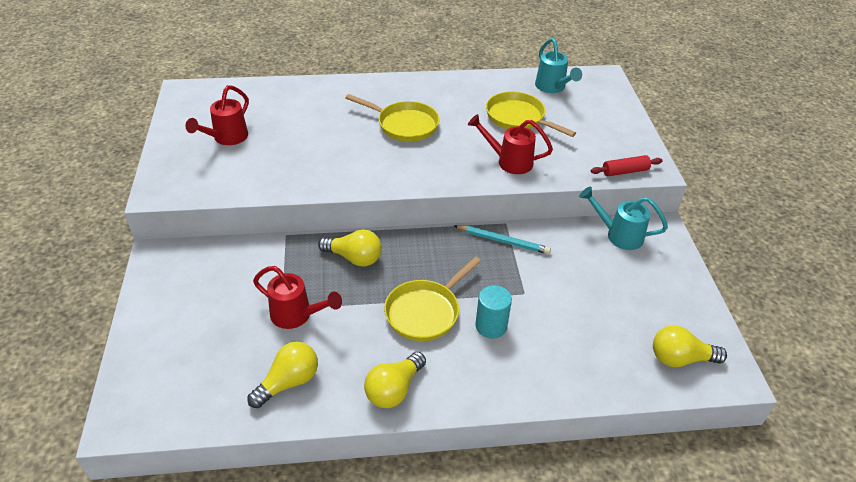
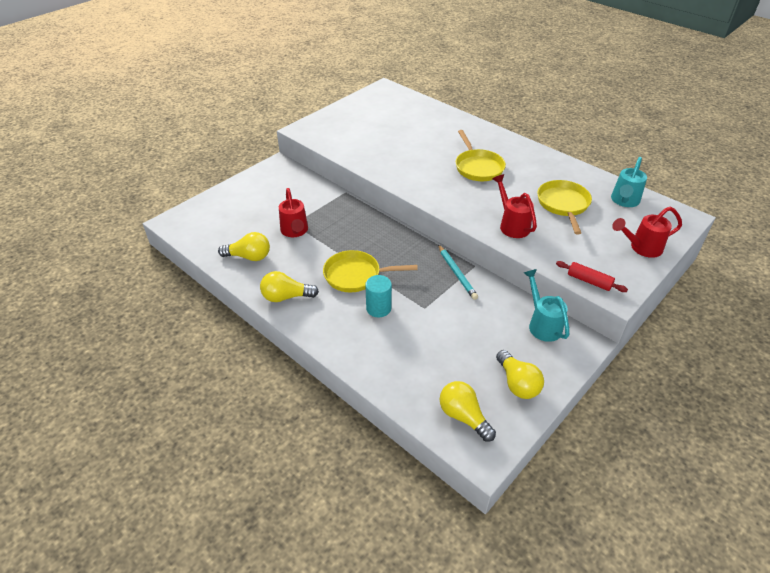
camera: 50 degrees right, 0 degrees up
(226, 138) = (369, 122): red watering can -> red watering can (641, 248)
(354, 258) = (361, 225): yellow light bulb -> yellow light bulb (517, 383)

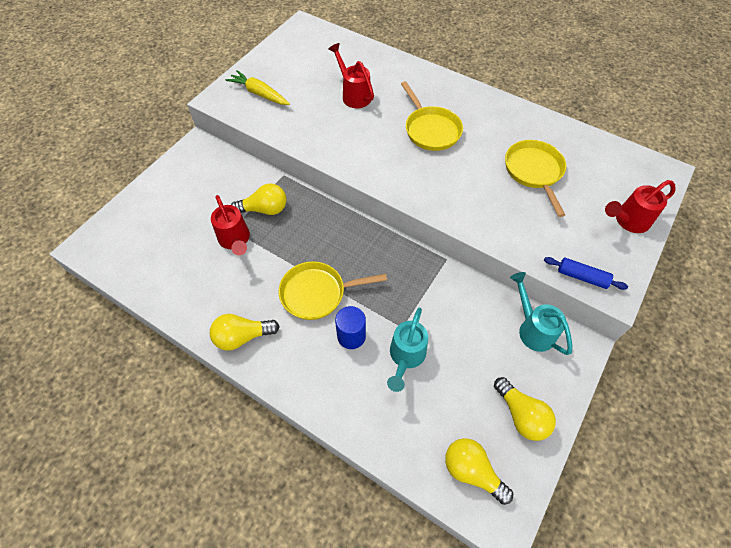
camera: 10 degrees left, 15 degrees up
(249, 257) = (188, 285): yellow light bulb -> yellow light bulb (264, 209)
(337, 129) = (259, 94): none -> yellow carrot
(378, 308) = (351, 336): turquoise cylinder -> blue cylinder
(457, 273) = (429, 273): turquoise pencil -> none
(512, 224) = (483, 208): red watering can -> red watering can (353, 94)
(589, 281) = (582, 277): red rolling pin -> blue rolling pin
(624, 201) = (597, 158): turquoise watering can -> turquoise watering can (405, 357)

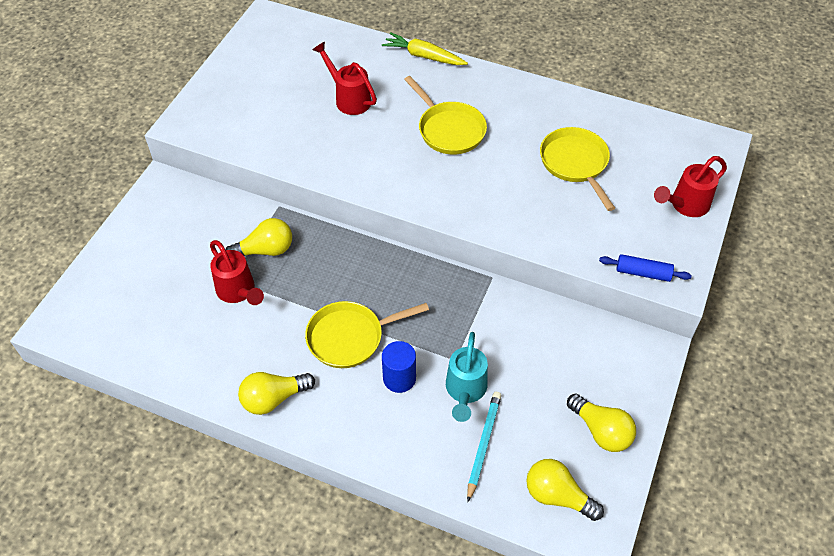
camera: 10 degrees left, 5 degrees down
(259, 94) = (232, 111): yellow carrot -> yellow carrot (423, 56)
(413, 409) = (483, 444): none -> turquoise pencil
(532, 328) = (600, 339): turquoise watering can -> none

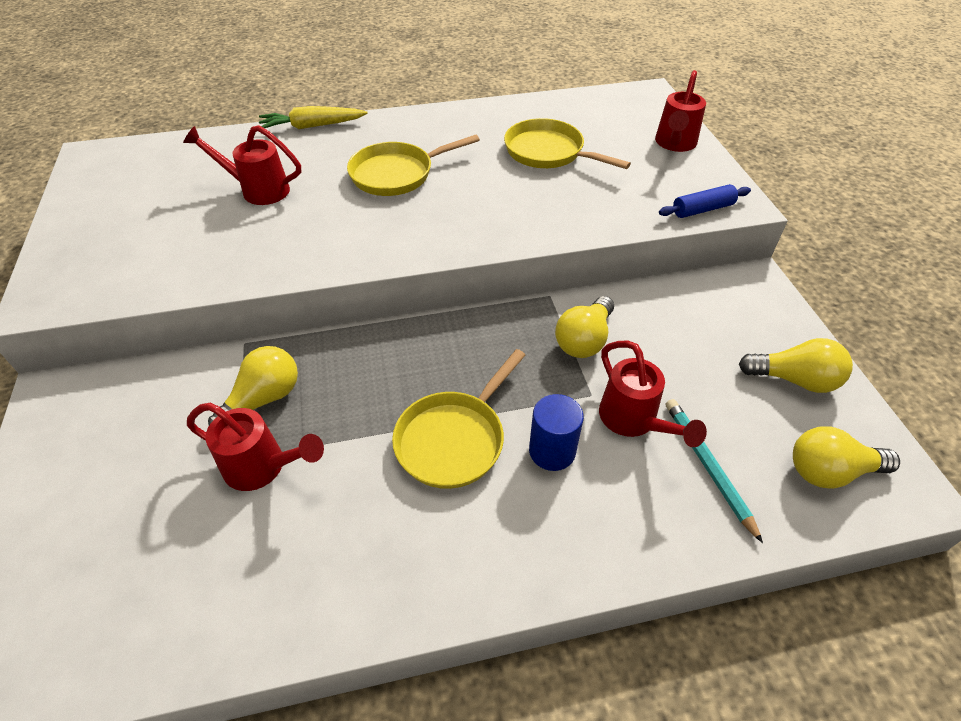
camera: 35 degrees left, 5 degrees down
(273, 398) = (419, 575): yellow light bulb -> yellow light bulb (584, 340)
(449, 129) = (397, 174): yellow pan -> yellow pan turned 135 degrees clockwise
(465, 391) = (634, 421): turquoise watering can -> red watering can

